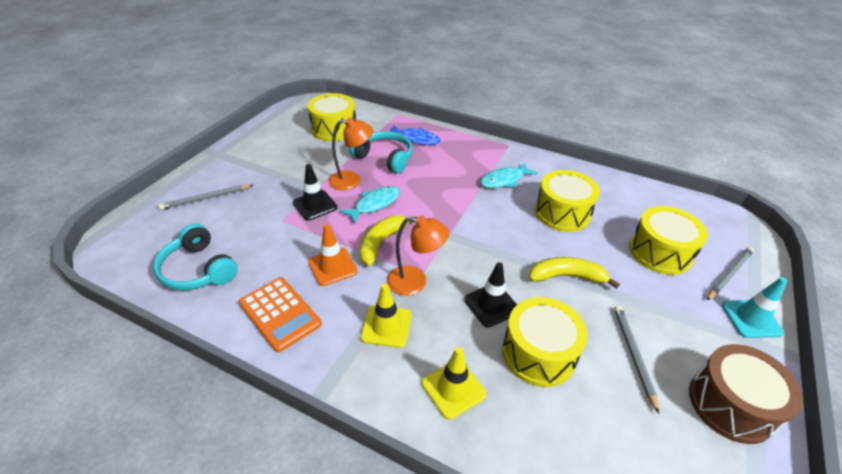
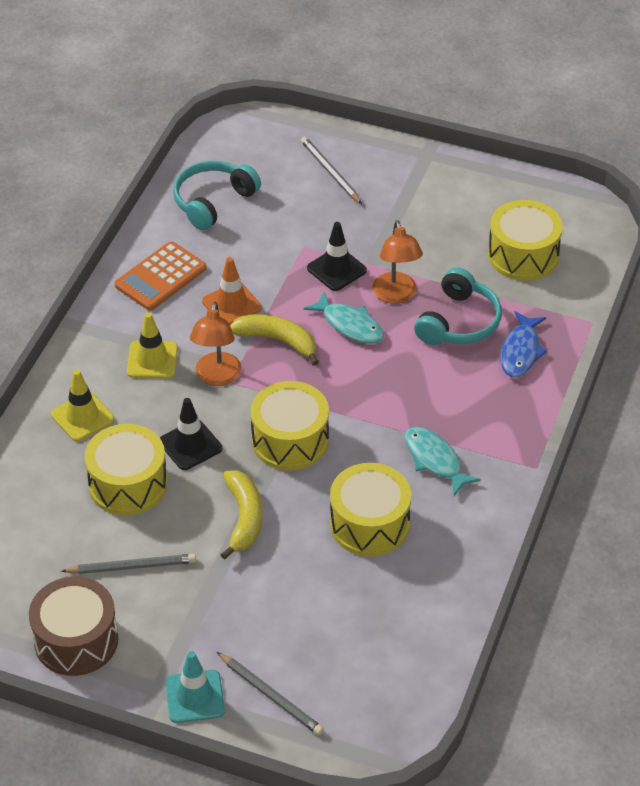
camera: 85 degrees right, 5 degrees up
(660, 252) = (303, 625): yellow drum -> yellow drum (290, 440)

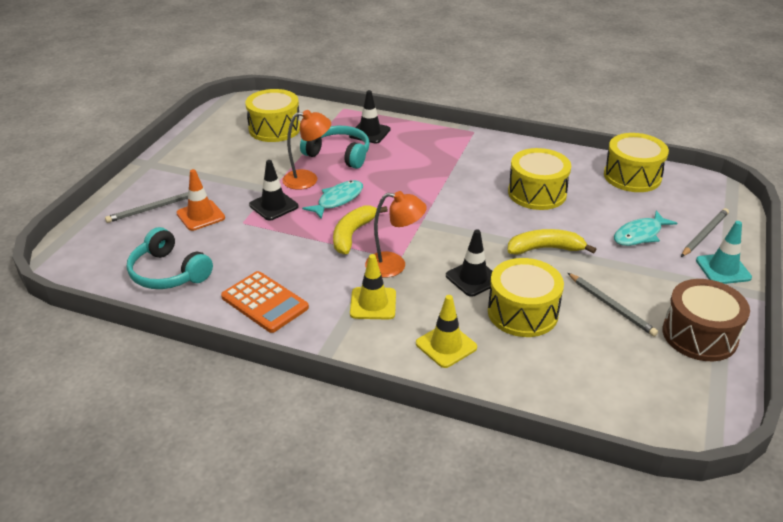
camera: 90 degrees left, 10 degrees down
(132, 566) = (611, 306): grey pencil -> grey pencil turned 150 degrees clockwise
(231, 304) = (307, 259): orange traffic cone -> orange traffic cone (200, 215)
(290, 440) = (461, 227): yellow drum -> yellow drum (632, 176)
(435, 460) = (473, 167): turquoise fish -> turquoise fish (640, 235)
(520, 351) = (369, 133): blue fish -> black traffic cone

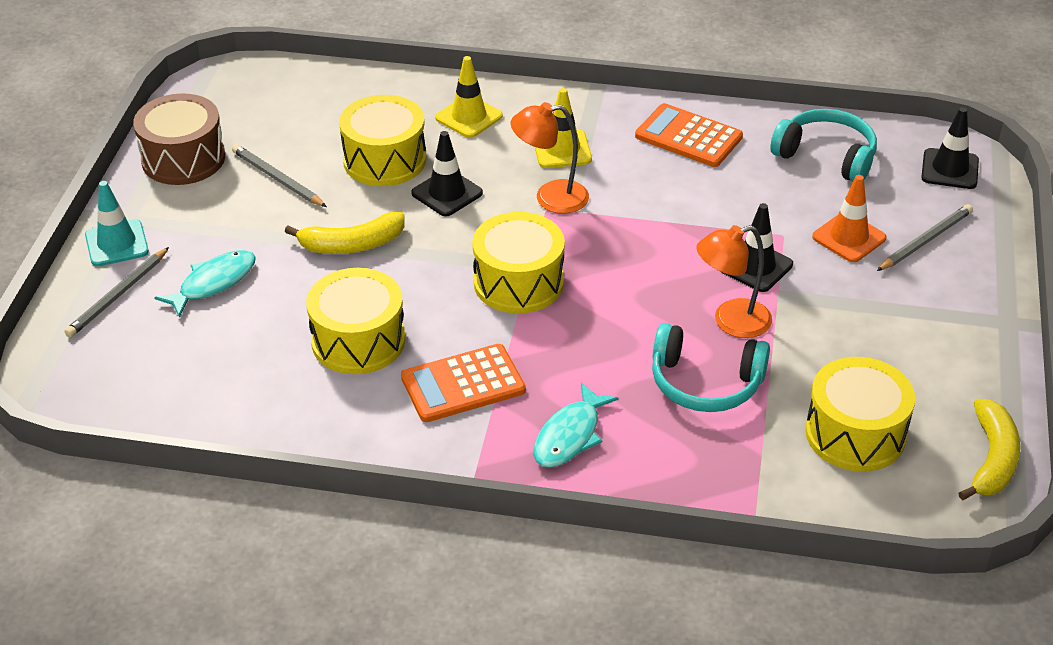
camera: 170 degrees right, 5 degrees up
(338, 200) = (666, 288): turquoise fish -> turquoise fish (570, 436)
(353, 234) = (621, 235): yellow banana -> yellow banana (992, 459)
(369, 133) = (672, 447): black traffic cone -> black traffic cone (949, 169)
(475, 167) = (463, 384): none -> orange calculator
(632, 176) = (193, 397): yellow drum -> yellow drum (518, 282)

